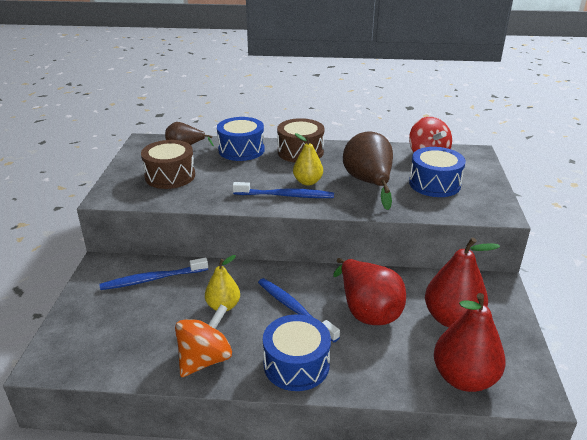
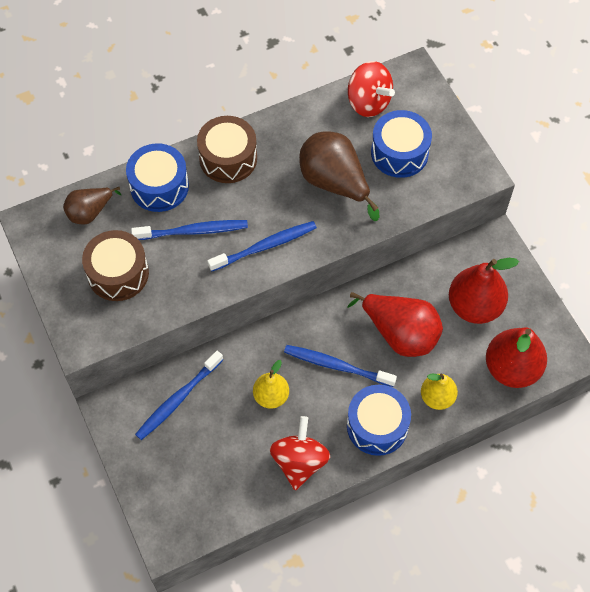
camera: 30 degrees left, 30 degrees up
(205, 359) = (299, 461): orange spinning top -> red spinning top
(242, 174) = (194, 231): none -> blue toothbrush
(308, 182) = (272, 212): yellow pear -> yellow pear (437, 397)

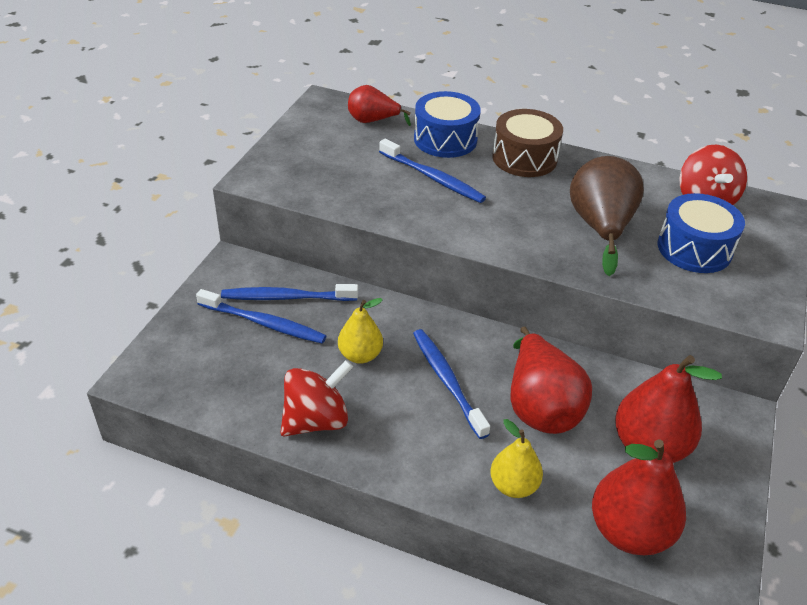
camera: 45 degrees right, 20 degrees down
(90, 212) = (373, 121): brown pear -> red pear
(118, 273) = (339, 162): brown drum -> none
(265, 246) = (479, 224): blue toothbrush -> blue toothbrush (264, 323)
(377, 426) = (423, 456): blue drum -> none

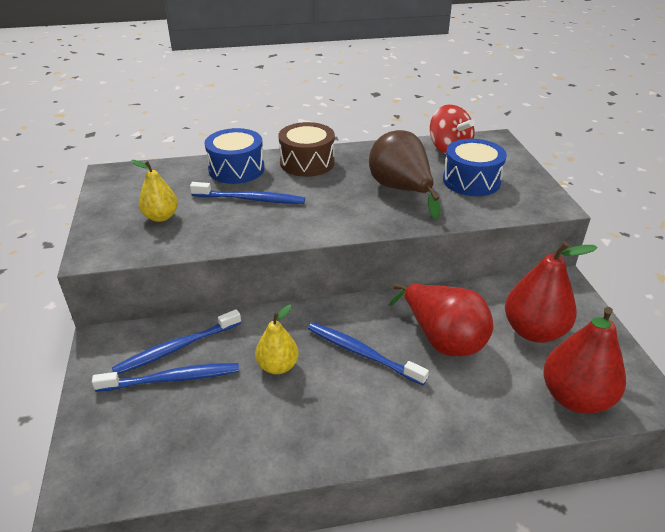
camera: 30 degrees left, 5 degrees down
(316, 420) = (284, 439): red spinning top -> none
(373, 121) = (165, 175): red pear -> none
(513, 485) = (475, 408): yellow pear -> yellow pear (161, 217)

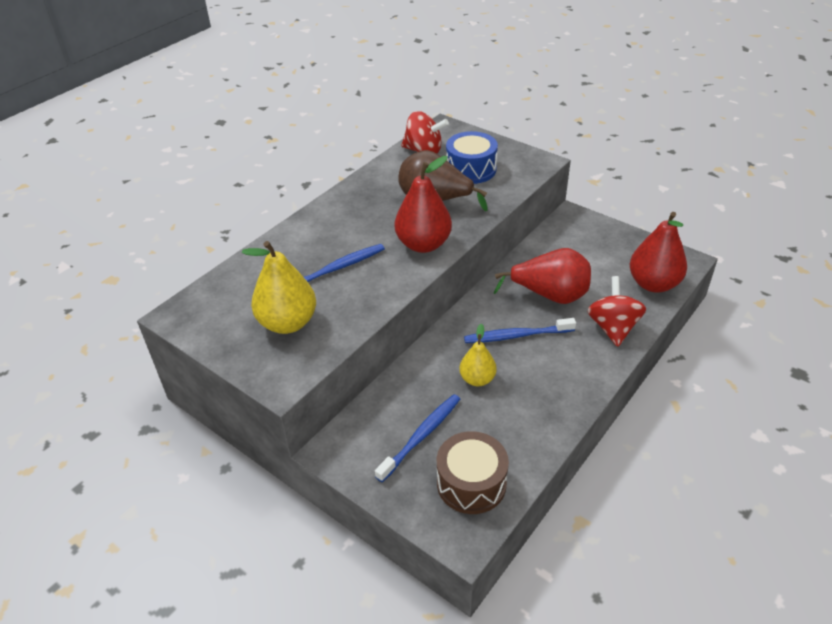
camera: 40 degrees left, 5 degrees up
(161, 217) = (288, 323): yellow pear -> yellow pear, size x1.66
(176, 348) = (393, 416): blue toothbrush -> none
(236, 169) = (286, 251): blue drum -> none
(307, 162) = (335, 215): brown drum -> brown drum (471, 483)
(468, 410) = (613, 328): none -> red spinning top
(533, 331) = (591, 258): red pear -> red pear (423, 244)

